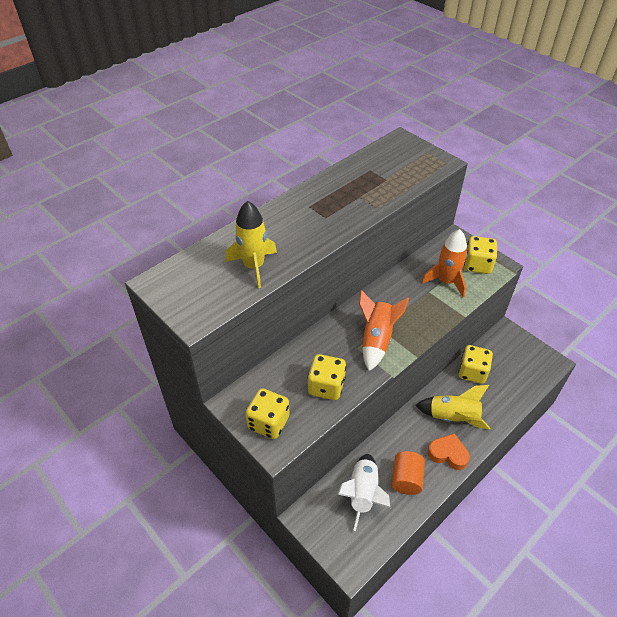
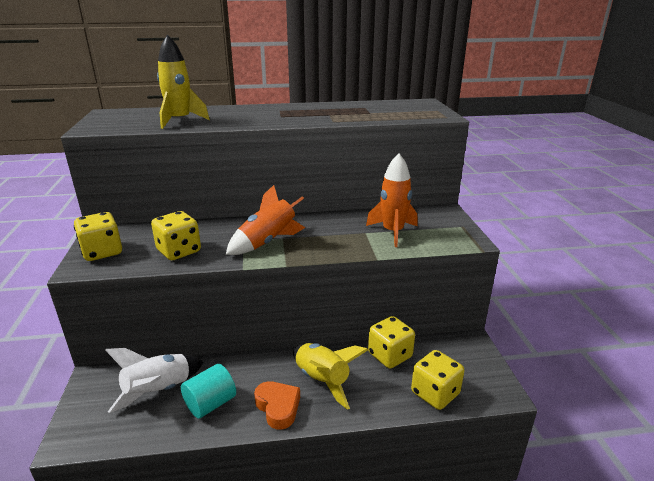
camera: 35 degrees right, 20 degrees down
(406, 479) = (210, 403): orange cylinder -> turquoise cylinder
(477, 265) = (443, 233): yellow dice -> yellow dice (435, 393)

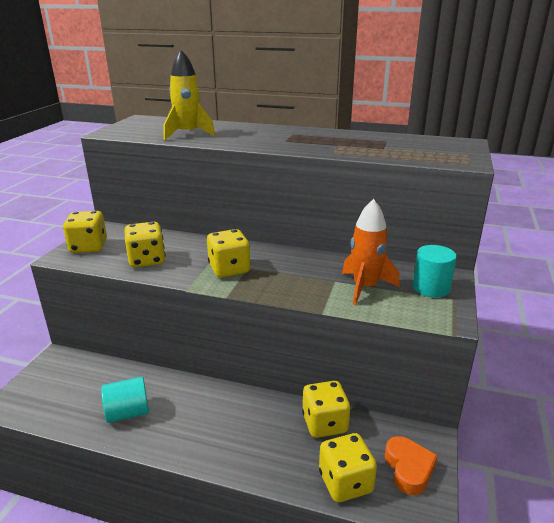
camera: 25 degrees right, 0 degrees up
(159, 391) = (96, 386): white rocket -> none
(267, 242) = (229, 269): orange rocket -> yellow dice
(278, 407) = (181, 438): orange heart -> orange heart (409, 469)
(322, 380) = (239, 426): yellow rocket -> none
(440, 222) = (431, 288): none -> turquoise cylinder

